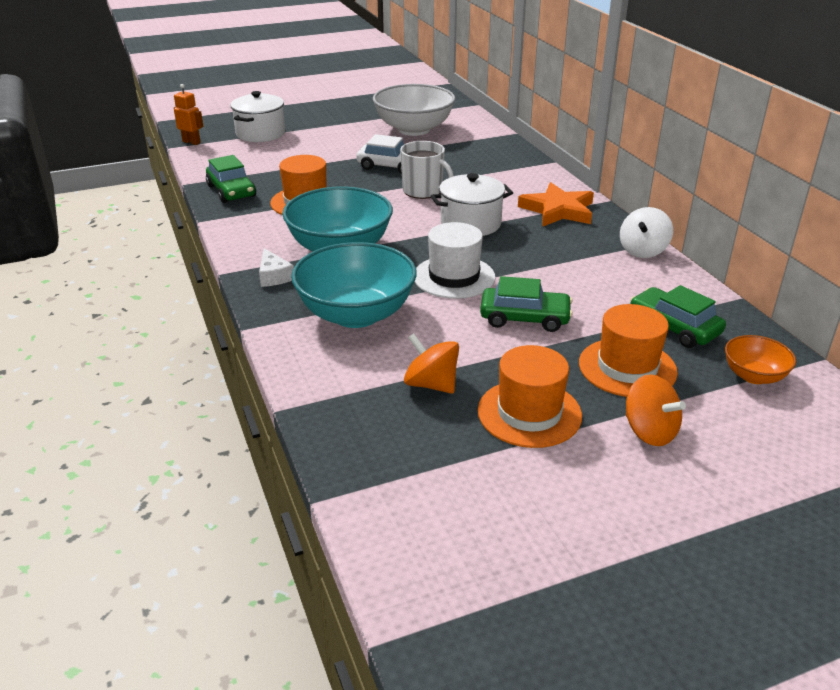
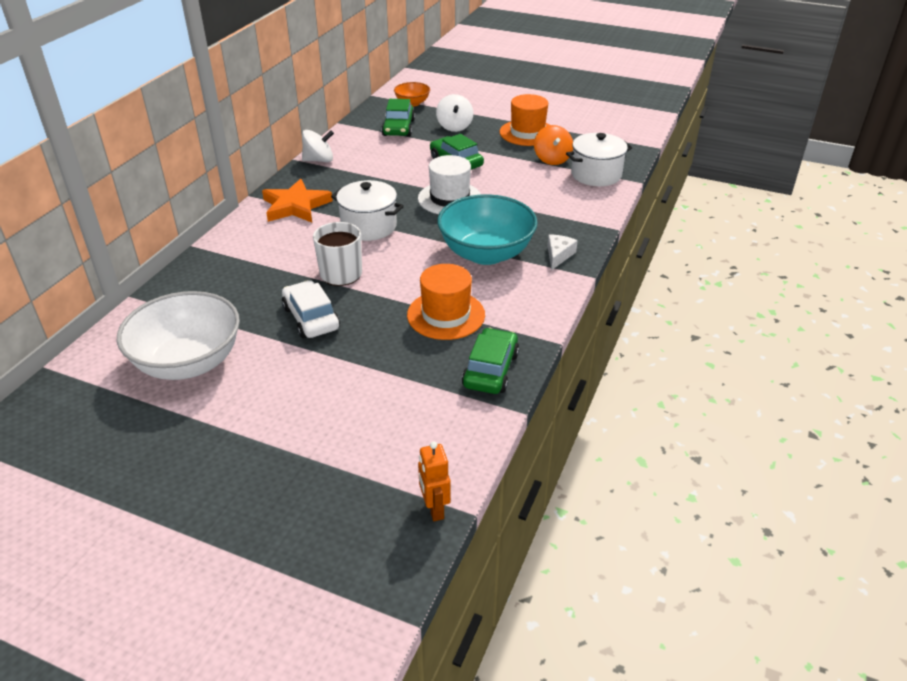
camera: 135 degrees left, 5 degrees up
(260, 134) = (337, 470): white pot -> white pot (596, 175)
(356, 314) = (540, 206): turquoise bowl -> none
(627, 367) = (454, 126): orange hat -> white spinning top
(649, 431) = (492, 109): orange spinning top -> none

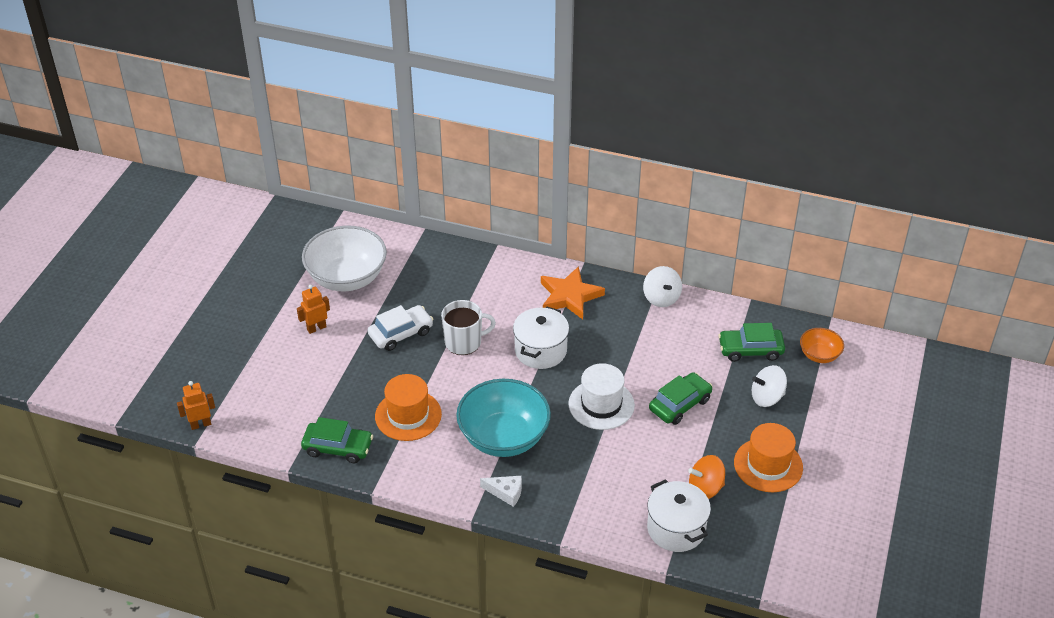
camera: 85 degrees right, 5 degrees up
(275, 390) = (316, 328): none -> orange robot

